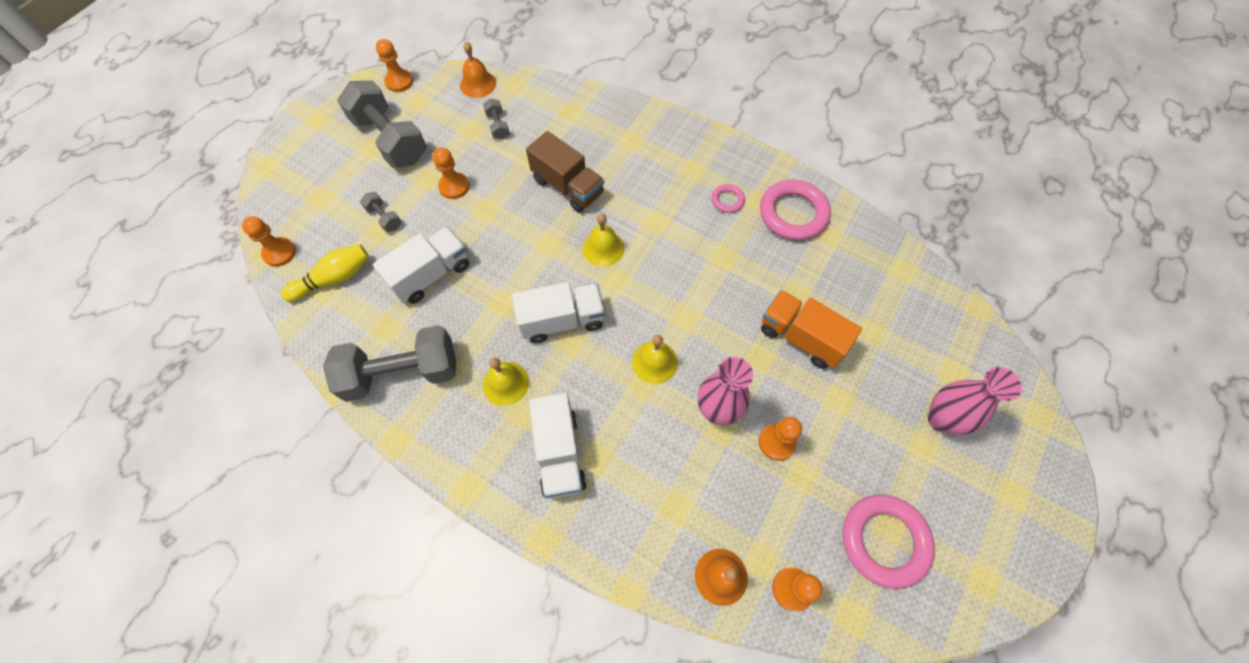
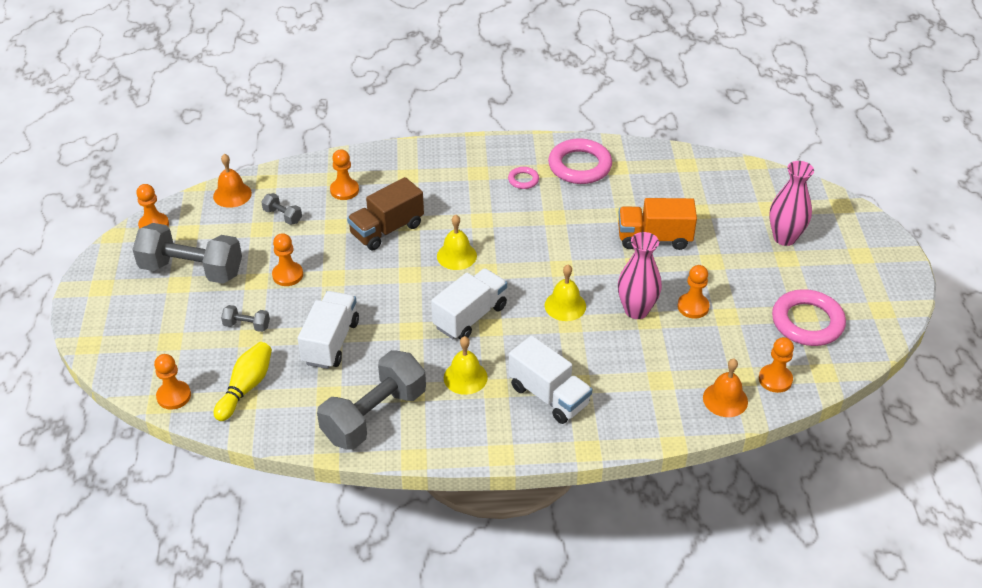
camera: 35 degrees left, 20 degrees down
(566, 127) = (344, 190): none -> orange pawn
(567, 186) = (387, 230): brown truck -> brown truck turned 135 degrees clockwise

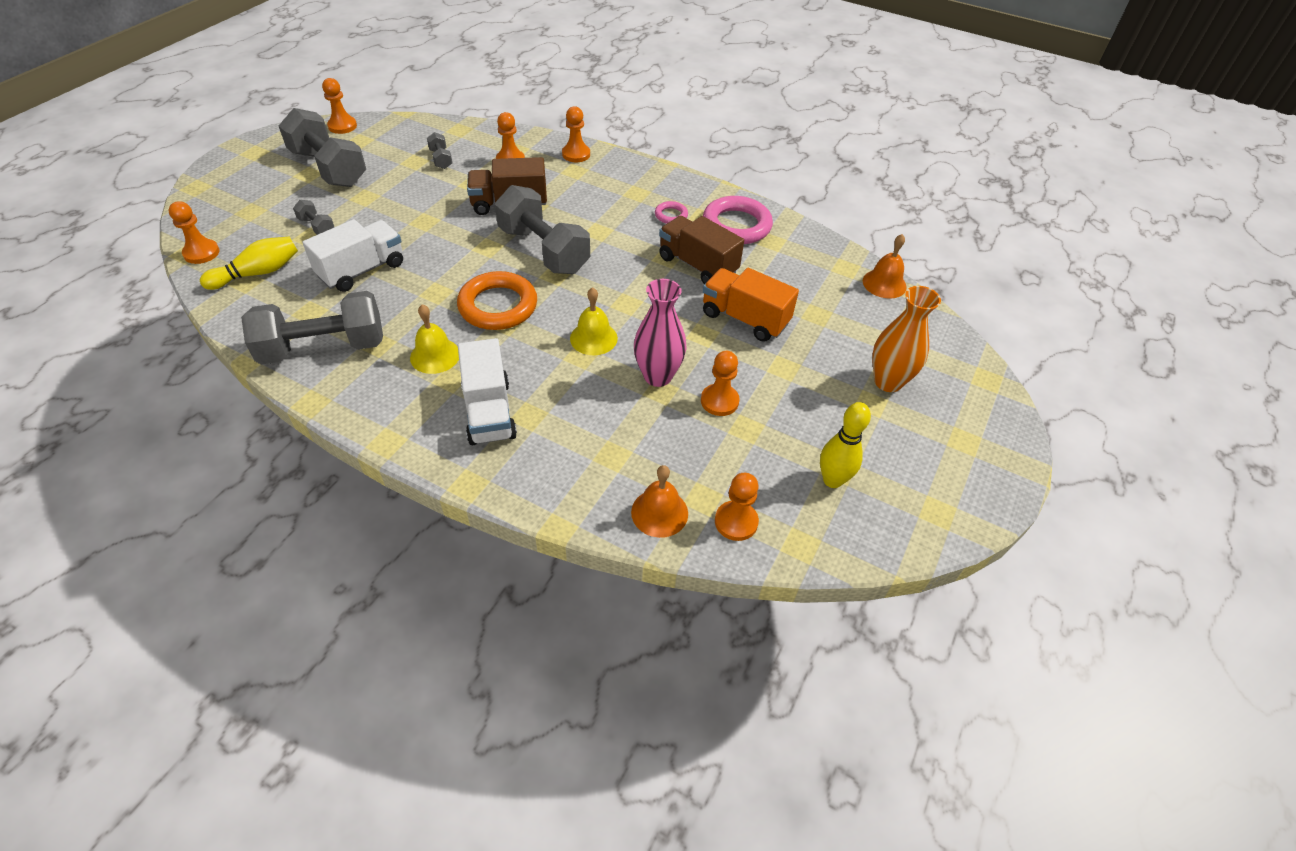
camera: 30 degrees right, 5 degrees up
(232, 194) = (423, 128): orange bell -> orange bell (884, 283)
(287, 275) = (392, 203): orange pawn -> orange pawn (576, 154)
(456, 256) = (544, 250): yellow bell -> grey dumbbell
(470, 317) = (498, 306): white truck -> orange ring
(583, 212) = (697, 265): none -> brown truck
(784, 238) = (888, 382): pink vase -> orange vase
(807, 322) = (832, 480): pink ring -> yellow bowling pin

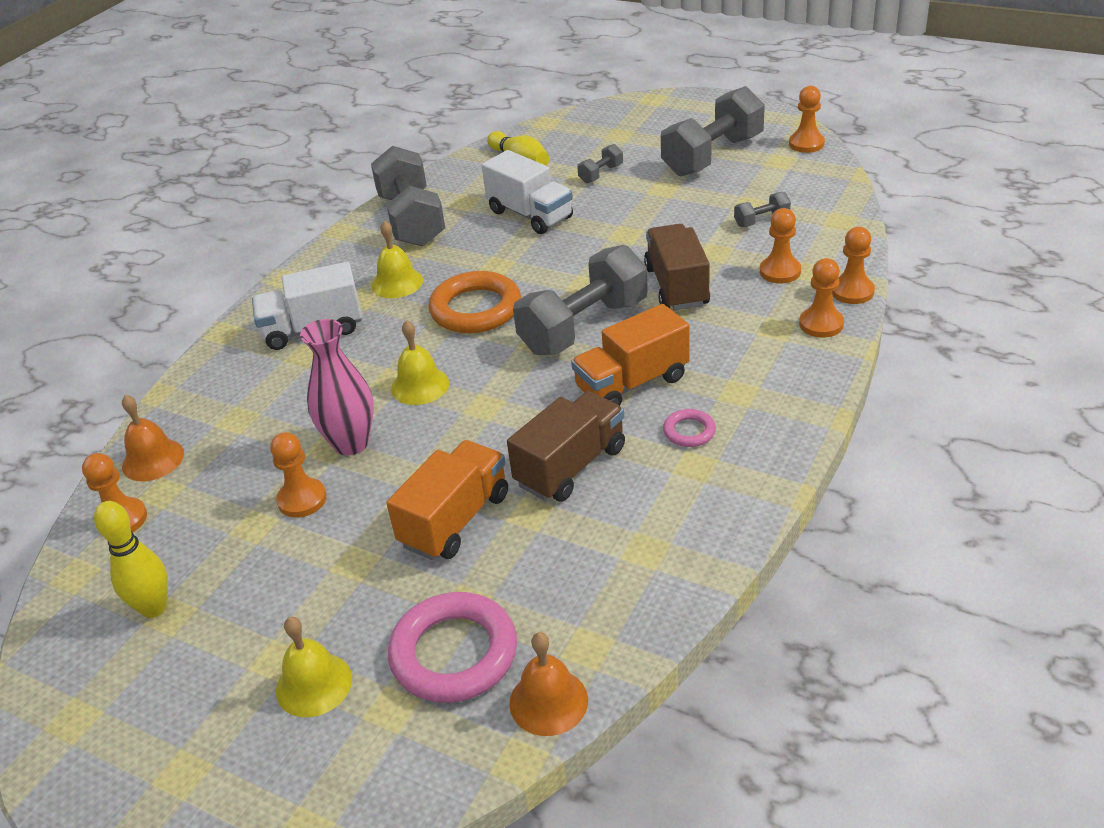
camera: 95 degrees right, 10 degrees down
(201, 253) = (547, 129): orange pawn -> orange pawn (852, 291)
(617, 233) = (632, 383): none -> orange truck
(736, 225) = (680, 505): pink ring -> pink ring (454, 653)
(888, 382) = (314, 684): orange vase -> yellow bell

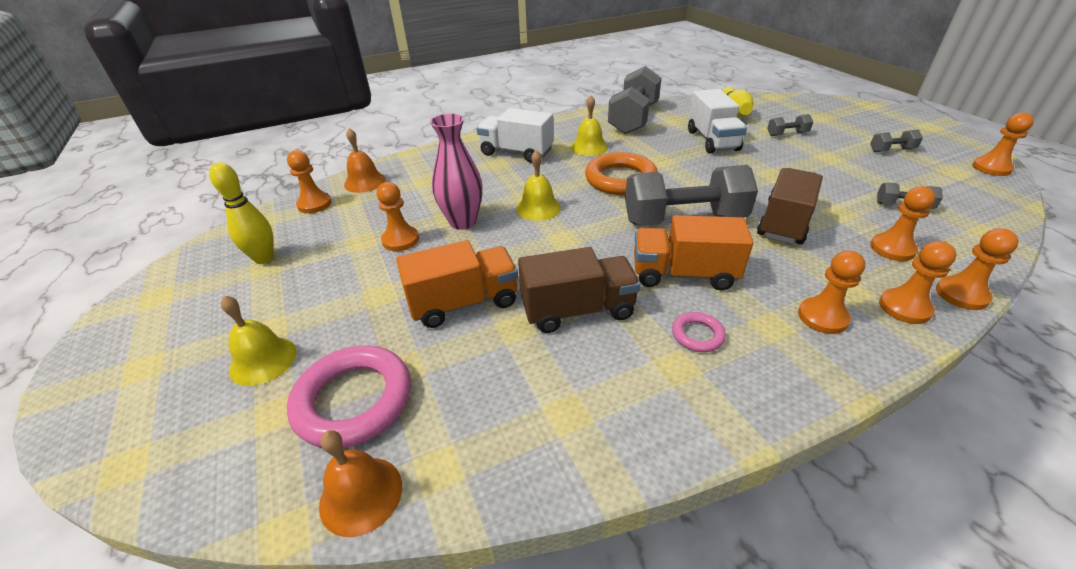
camera: 35 degrees right, 0 degrees up
(712, 156) = (891, 150): grey dumbbell -> grey dumbbell, size x0.43
(770, 364) = (822, 317): none -> orange pawn

